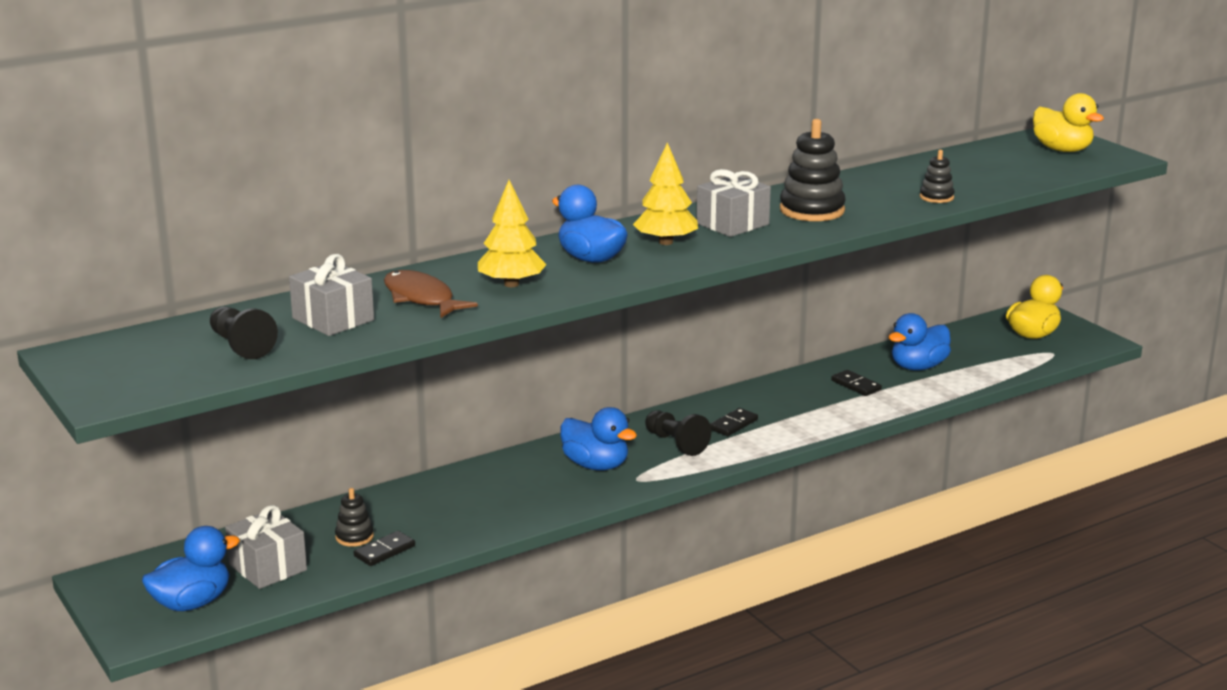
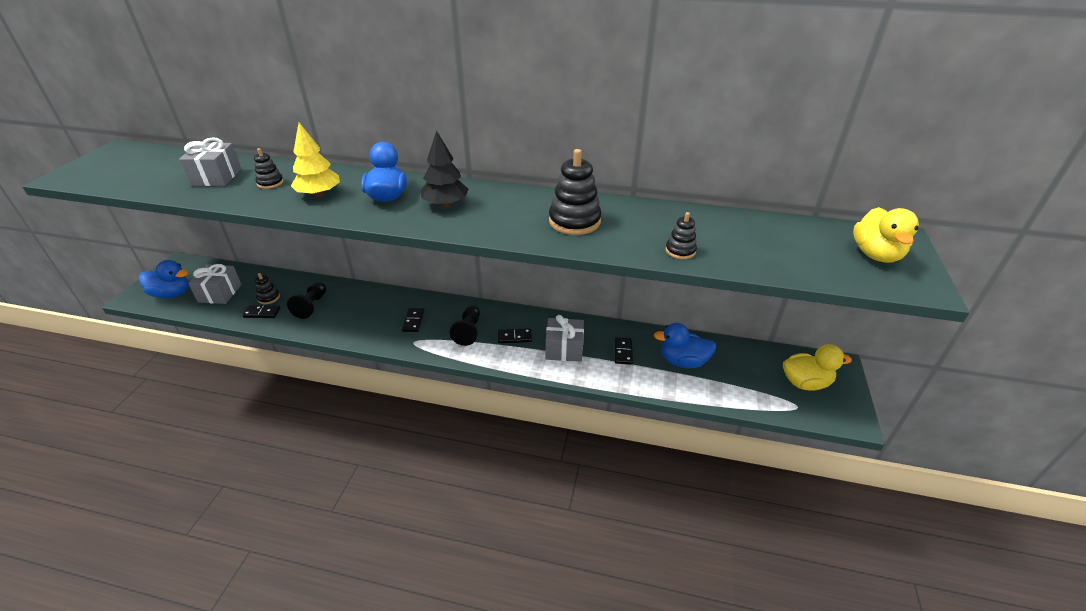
camera: 45 degrees right, 15 degrees up
(241, 346) = (158, 174): black pawn -> black pawn (311, 306)
(421, 298) = (270, 183): brown fish -> black stacking toy
(596, 465) = (413, 321): blue duck -> black domino
(665, 242) = (445, 204): yellow tree -> black tree
(732, 224) = (507, 209): grey gift -> grey gift (564, 349)

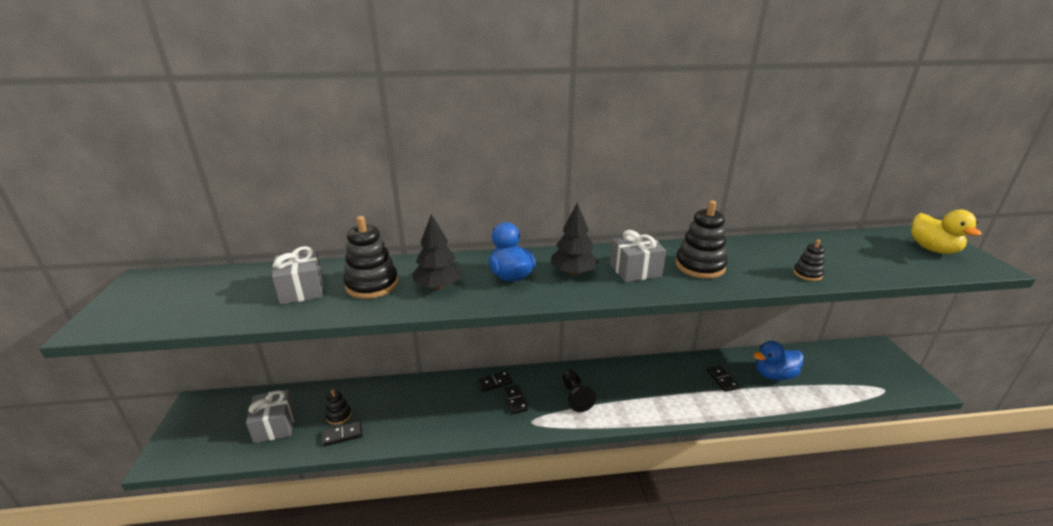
camera: 20 degrees left, 10 degrees down
(172, 294) = (212, 441): blue duck -> none
(270, 183) = (372, 285): black stacking toy -> black stacking toy, size x1.87
(311, 306) = (395, 412): black pawn -> none
(319, 194) = (438, 286): yellow tree -> black tree
(514, 337) = (621, 391): black domino -> black domino (494, 382)
(564, 349) = (673, 390): grey gift -> grey gift (635, 270)
(805, 383) = (872, 368): yellow duck -> none

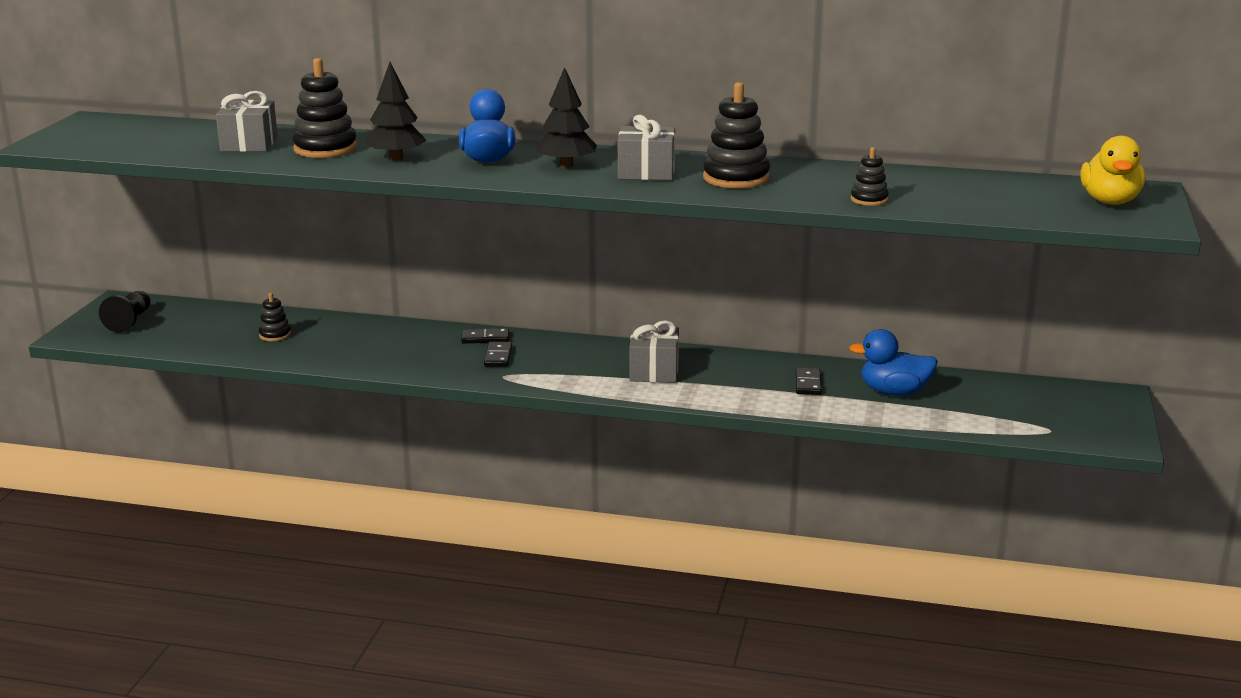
camera: 20 degrees right, 5 degrees down
(275, 425) = (200, 331): grey gift -> grey gift (654, 371)
(343, 435) = (271, 350): black domino -> none
(575, 396) = (581, 366): black pawn -> black pawn (130, 321)

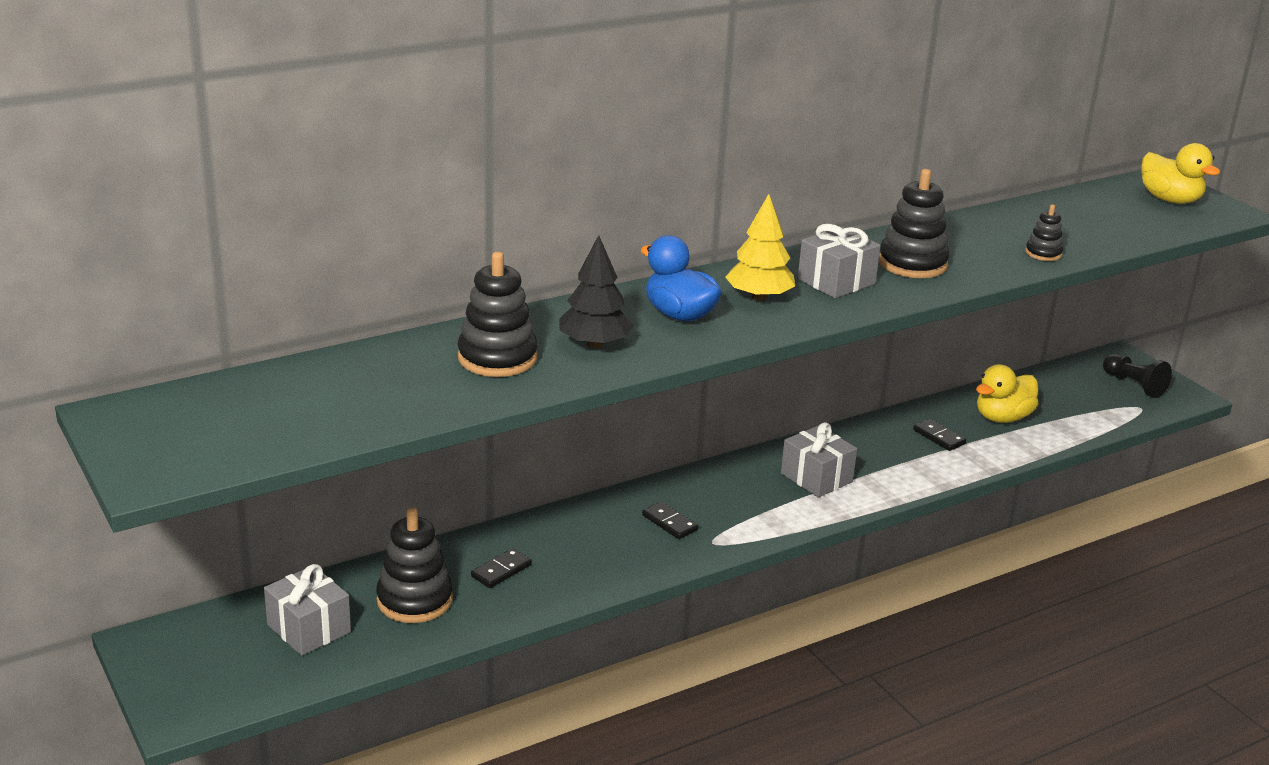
camera: 45 degrees left, 5 degrees up
(130, 321) = (213, 662): black pawn -> black pawn (1134, 385)
(249, 144) = (401, 381): grey gift -> grey gift (309, 628)
(275, 335) = (414, 600): black stacking toy -> black stacking toy, size x1.87
(485, 338) = (621, 507): black domino -> black domino (501, 570)
(566, 165) = (759, 297): black tree -> yellow tree
(894, 392) = (1002, 418): blue duck -> yellow duck

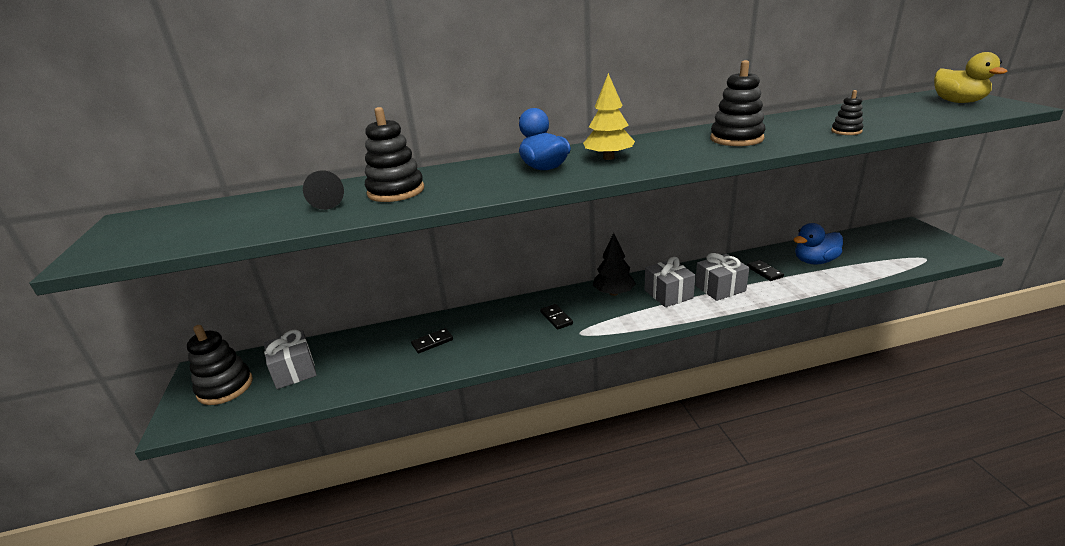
camera: 20 degrees right, 0 degrees up
(414, 600) = (368, 357): black stacking toy -> black stacking toy (225, 387)
(594, 344) = (469, 184): black tree -> black tree (613, 293)
(836, 281) = (672, 149): grey gift -> grey gift (720, 288)
(1002, 418) = (814, 261): yellow duck -> blue duck
(1134, 385) = (920, 244): black pawn -> black pawn (327, 200)

